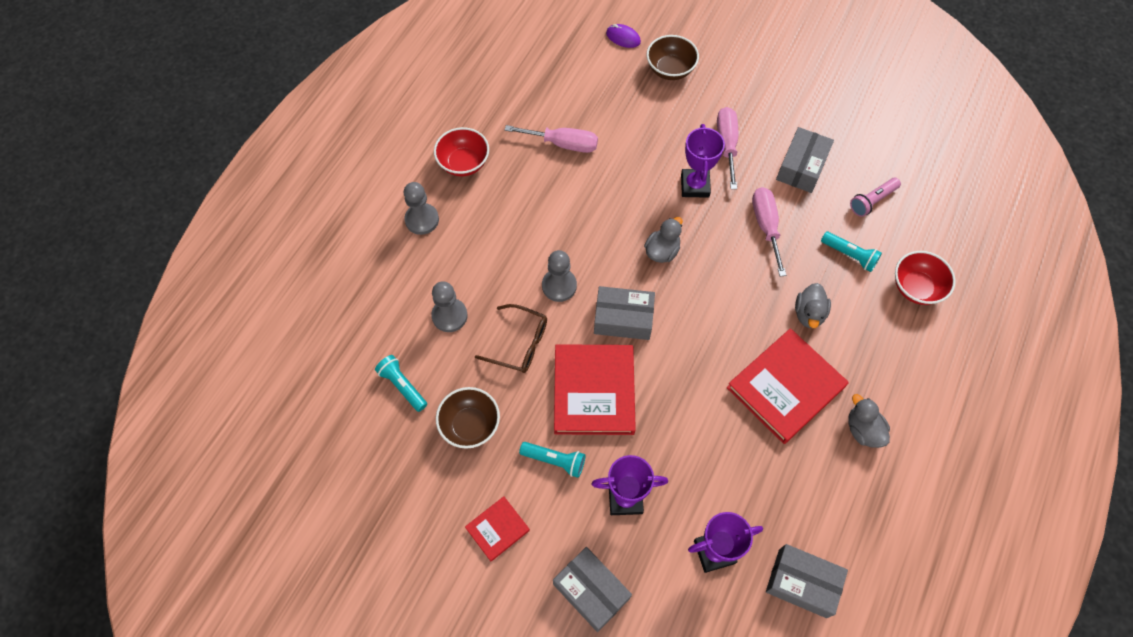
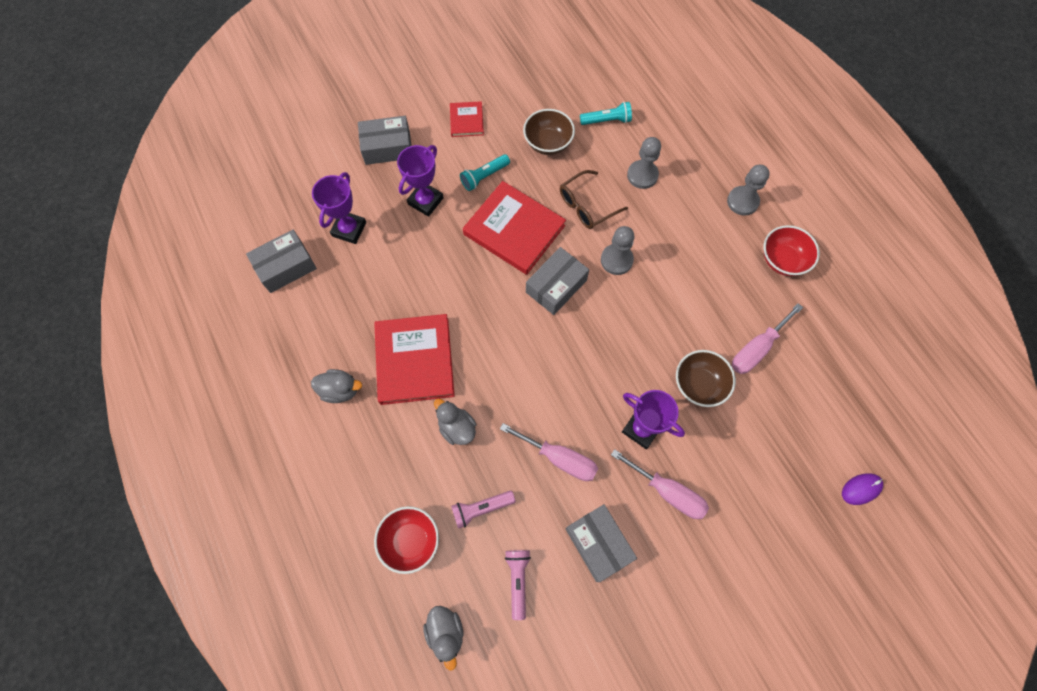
camera: 125 degrees right, 5 degrees up
(662, 251) = (595, 355): grey duck -> grey duck (446, 632)
(670, 70) = (792, 506): brown bowl -> brown bowl (699, 385)
(849, 255) = (481, 509): turquoise flashlight -> pink flashlight

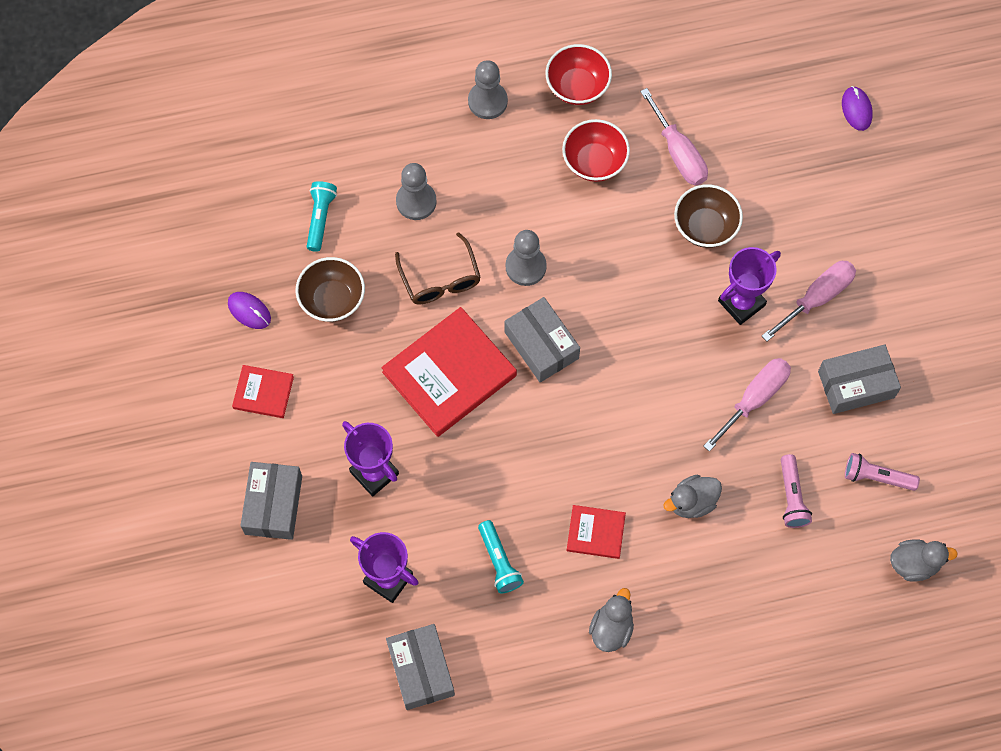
camera: 75 degrees left, 0 degrees up
(410, 541) = (810, 581): red bowl -> red bowl (594, 162)
(415, 360) = (595, 532): red book -> red book, size x0.51
(484, 176) = (359, 391): turquoise flashlight -> turquoise flashlight (499, 561)
(523, 97) = (249, 311): none -> purple mouse

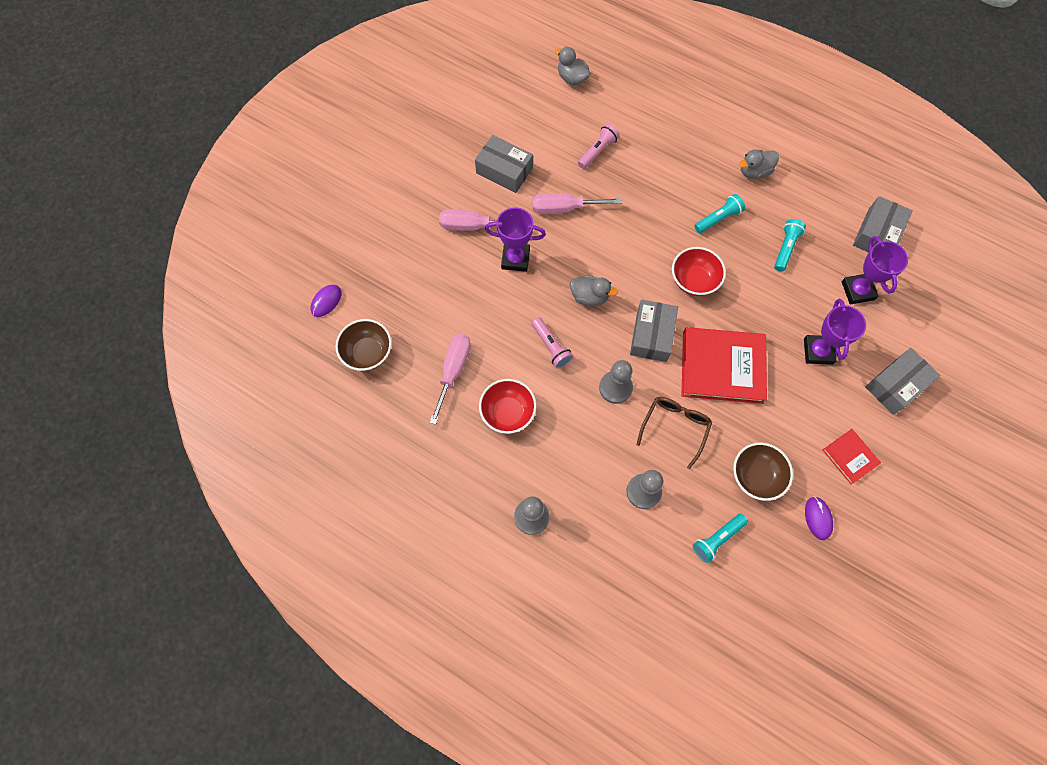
camera: 135 degrees left, 0 degrees up
(577, 86) = (465, 471): red bowl -> red bowl (693, 281)
(595, 532) = (718, 219): red book -> turquoise flashlight
(692, 502) = (652, 190): grey duck -> grey duck (589, 297)
(705, 227) = (487, 315): brown bowl -> brown bowl (368, 353)
(876, 477) = (545, 125): pink flashlight -> pink flashlight (551, 347)

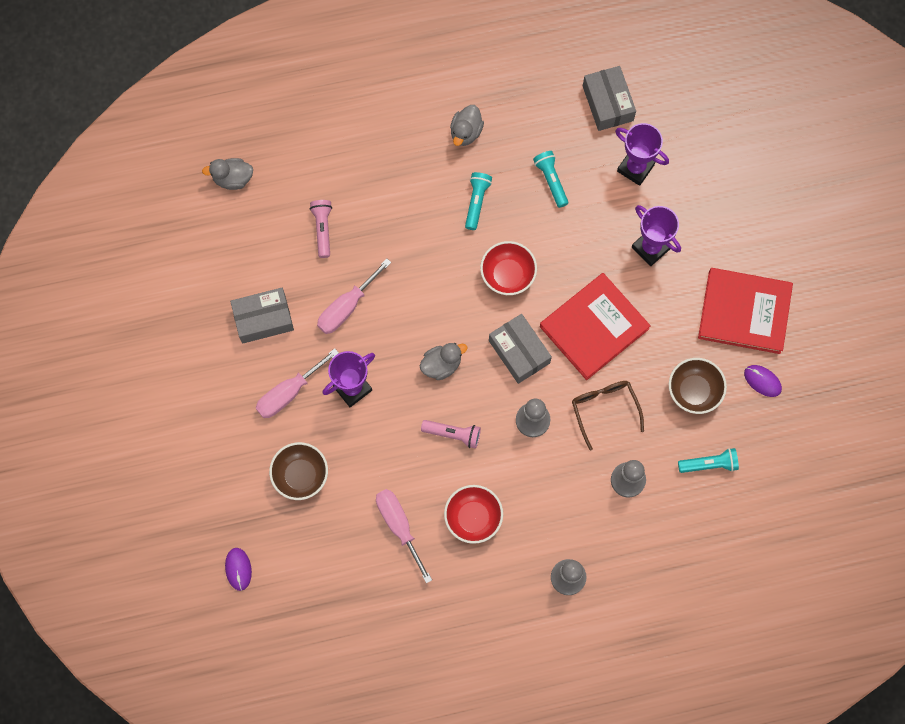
camera: 45 degrees left, 5 degrees up
(368, 353) = (317, 577): brown bowl -> brown bowl (300, 475)
(717, 539) = (709, 464): turquoise flashlight -> turquoise flashlight turned 105 degrees counterclockwise
(850, 457) = (744, 312): red book -> red book, size x1.97
(896, 385) = (728, 223): grey box -> none

